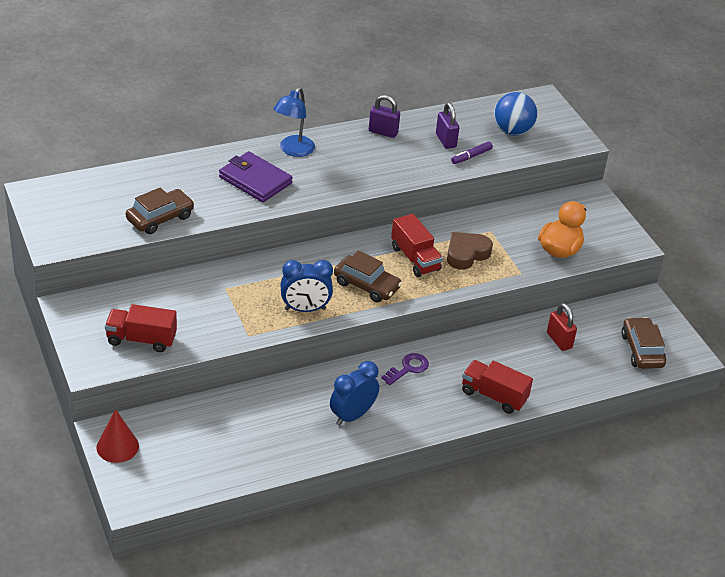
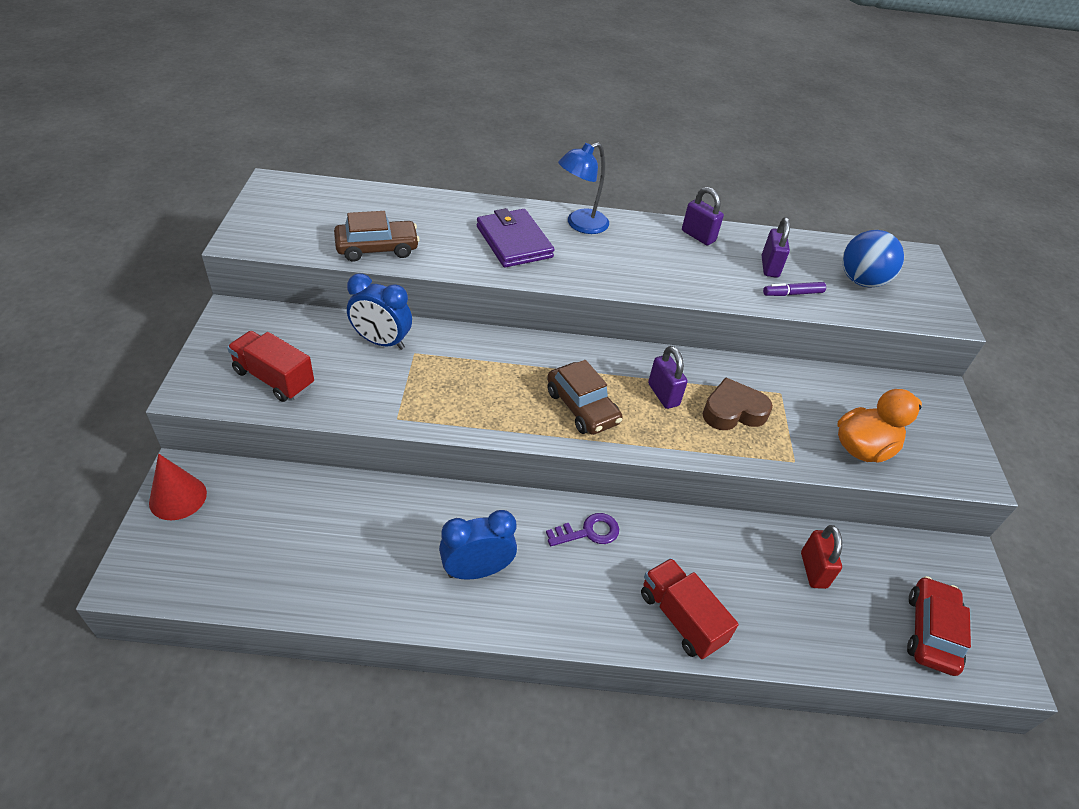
camera: 25 degrees right, 5 degrees up
(305, 309) = (487, 410): blue clock -> blue clock (381, 342)
(415, 258) = (663, 394): red truck -> purple padlock
(642, 350) = (931, 632): brown car -> red car

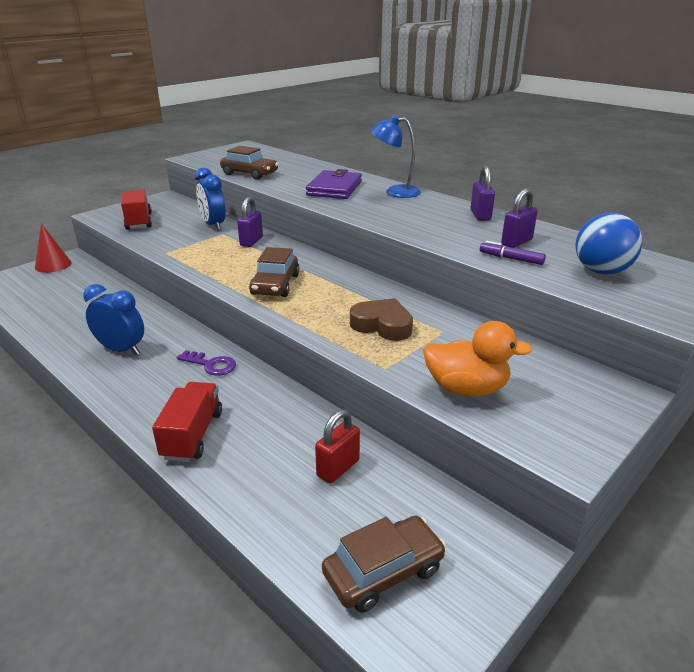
camera: 45 degrees right, 15 degrees down
(663, 394) = (342, 299): purple padlock -> purple padlock (251, 241)
(931, 632) = (383, 571): red car -> brown car

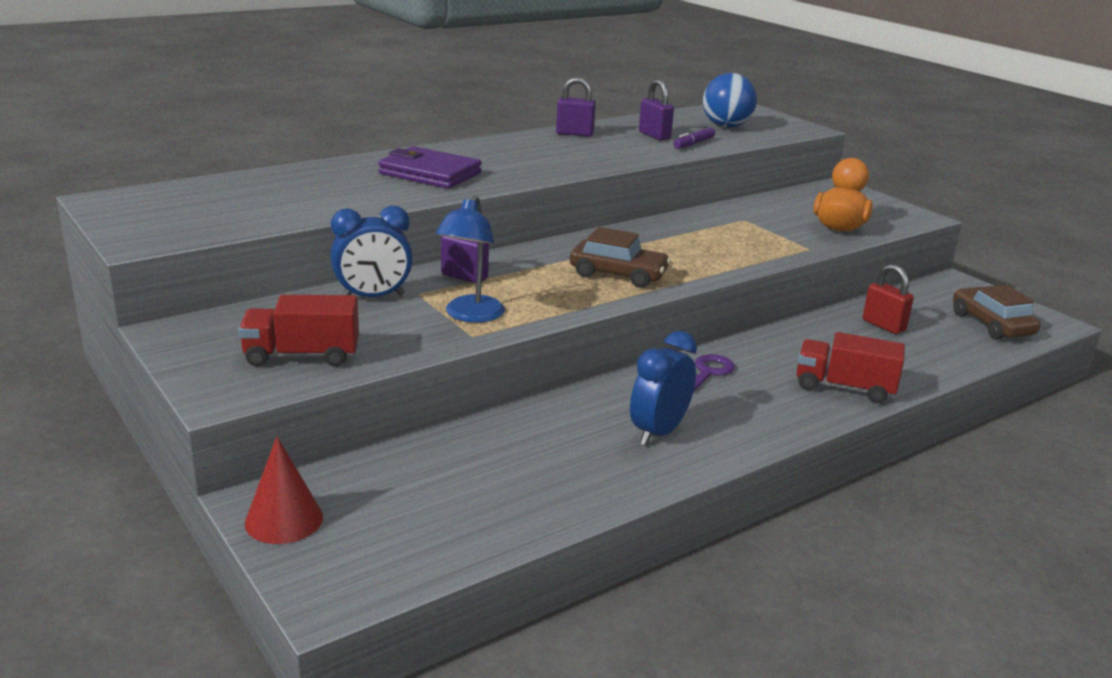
camera: 80 degrees left, 5 degrees down
(249, 174) = (305, 209): brown car -> none
(382, 325) = (729, 239): brown heart -> none
(395, 192) = (469, 150): blue lamp -> blue lamp (470, 315)

